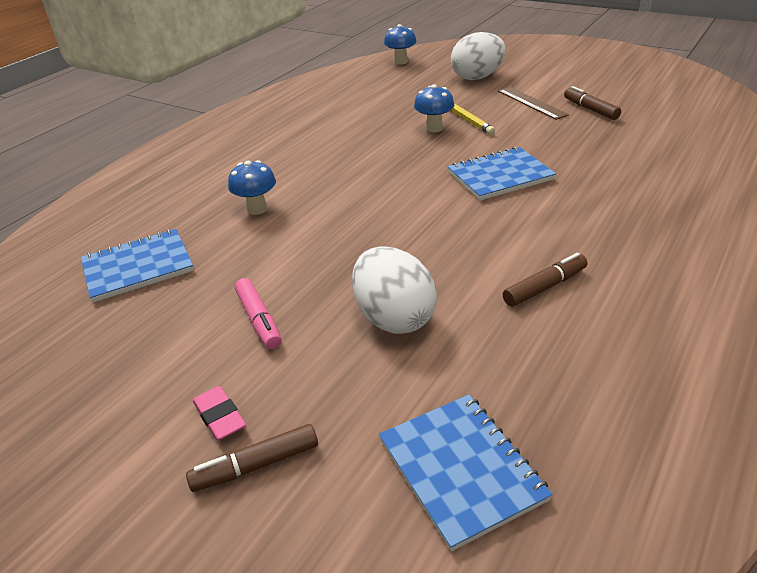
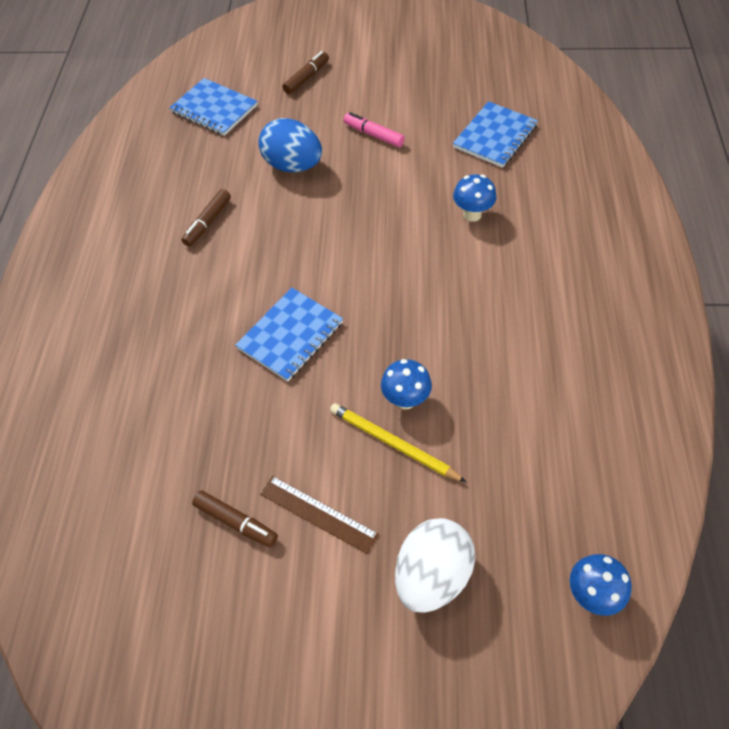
camera: 150 degrees right, 20 degrees up
(220, 417) = (343, 87): pink eraser -> none
(394, 318) = (293, 166): white egg -> blue egg

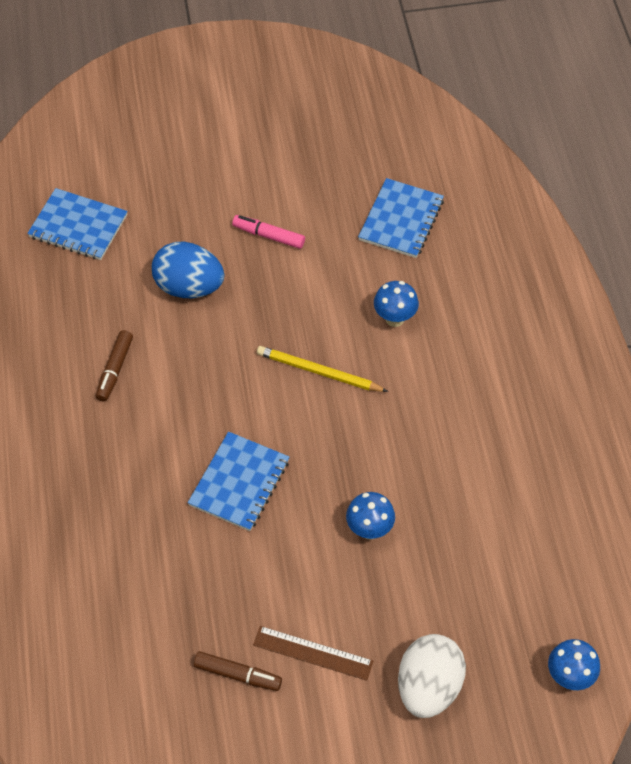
camera: 15 degrees left, 0 degrees up
(306, 78) = (174, 170): brown marker -> none
(393, 444) = (367, 575): yellow pencil -> yellow pencil (319, 372)

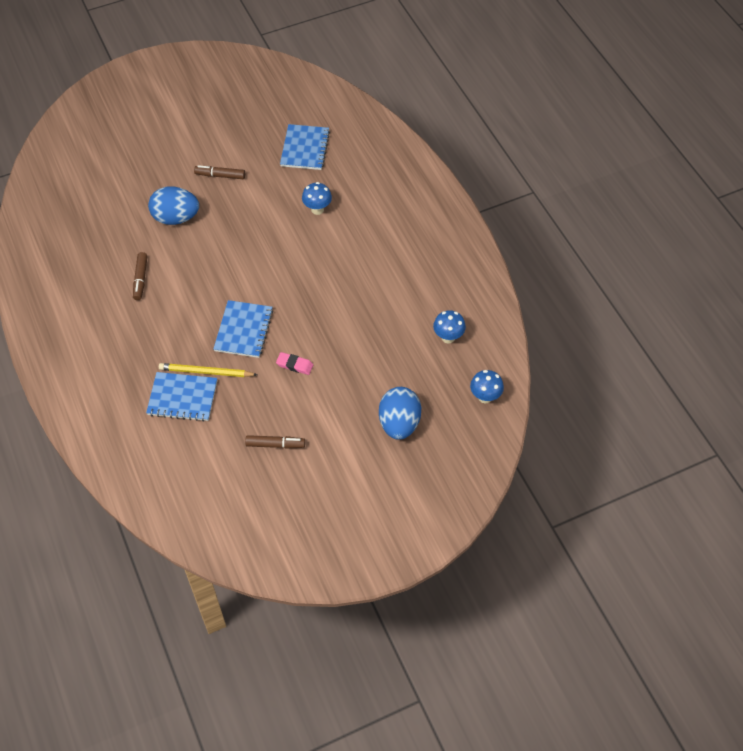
camera: 15 degrees left, 0 degrees up
(78, 226) = (89, 195): blue notebook -> blue notebook (182, 398)
(269, 236) = (220, 175): pink marker -> brown marker
(298, 555) = (294, 365): none -> pink eraser
(313, 653) = (320, 421): brown ruler -> none
(319, 372) = (277, 252): yellow pencil -> yellow pencil (206, 372)
(369, 530) = (336, 339): blue mushroom -> blue mushroom (448, 337)
(428, 687) = (399, 423): white egg -> blue egg

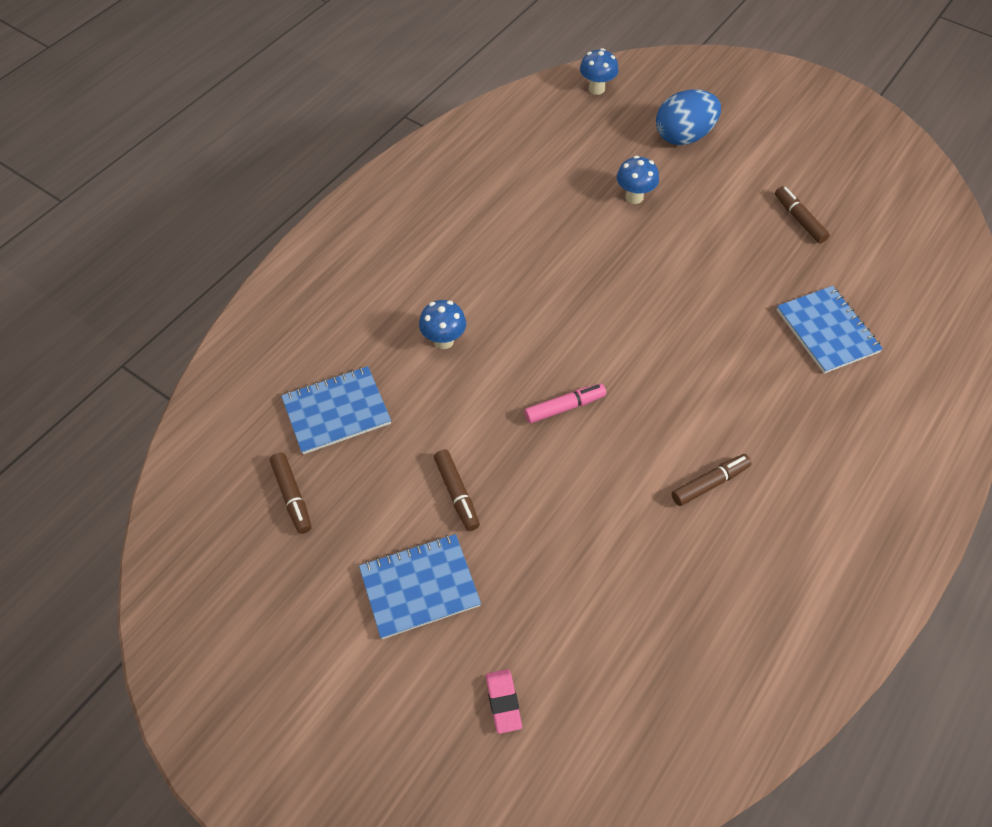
camera: 120 degrees left, 0 degrees up
(176, 218) = (575, 505): blue egg -> none
(206, 372) = (775, 327): yellow pencil -> none
(233, 241) = (564, 407): none -> pink marker
(244, 330) = (688, 321): blue notebook -> blue notebook (419, 587)
(268, 116) = (292, 496): none -> brown marker
(294, 365) = (692, 250): pink eraser -> pink eraser (503, 702)
(448, 337) = (546, 141): blue mushroom -> blue mushroom (634, 197)

